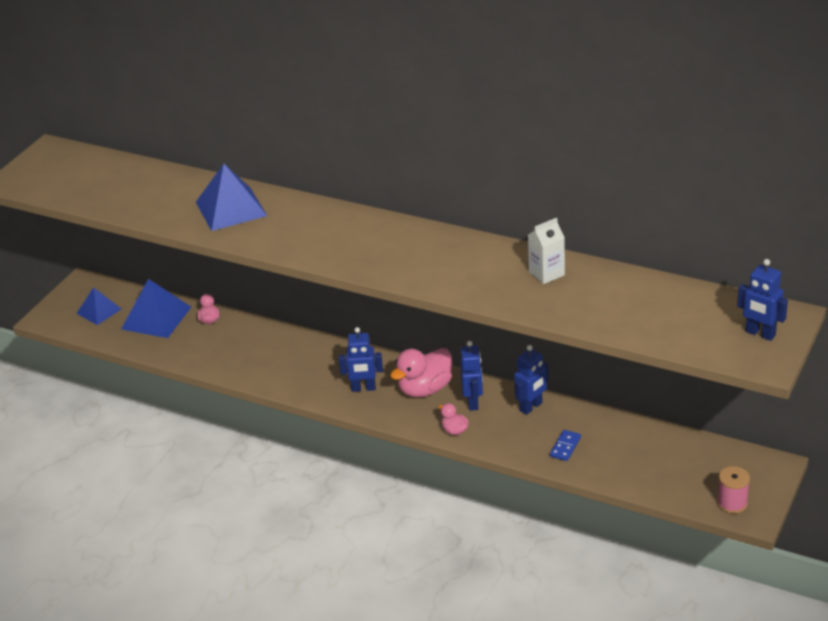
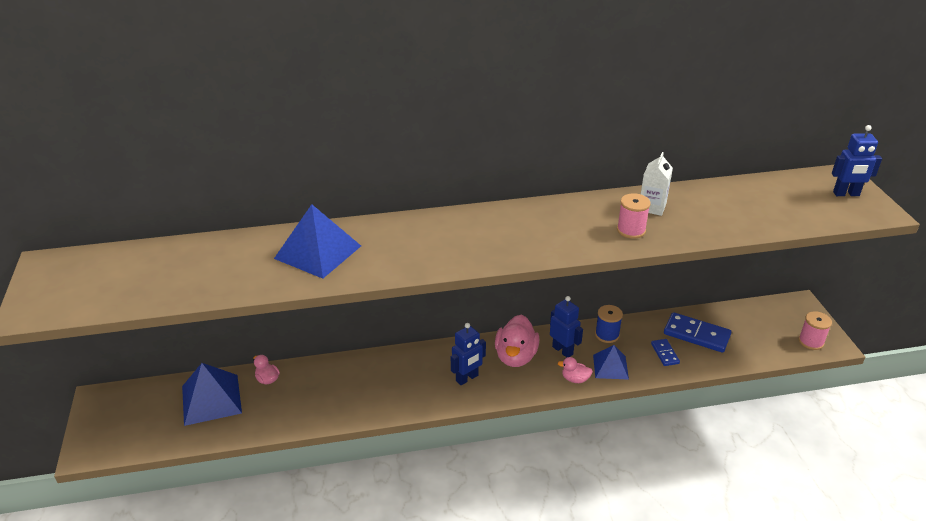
camera: 40 degrees left, 0 degrees up
(99, 311) = (143, 418): blue pyramid -> blue pyramid (610, 367)
(496, 286) = (631, 230): none -> pink spool
(531, 407) = (607, 335): blue robot -> blue spool
(620, 445) = (696, 334): none -> blue domino

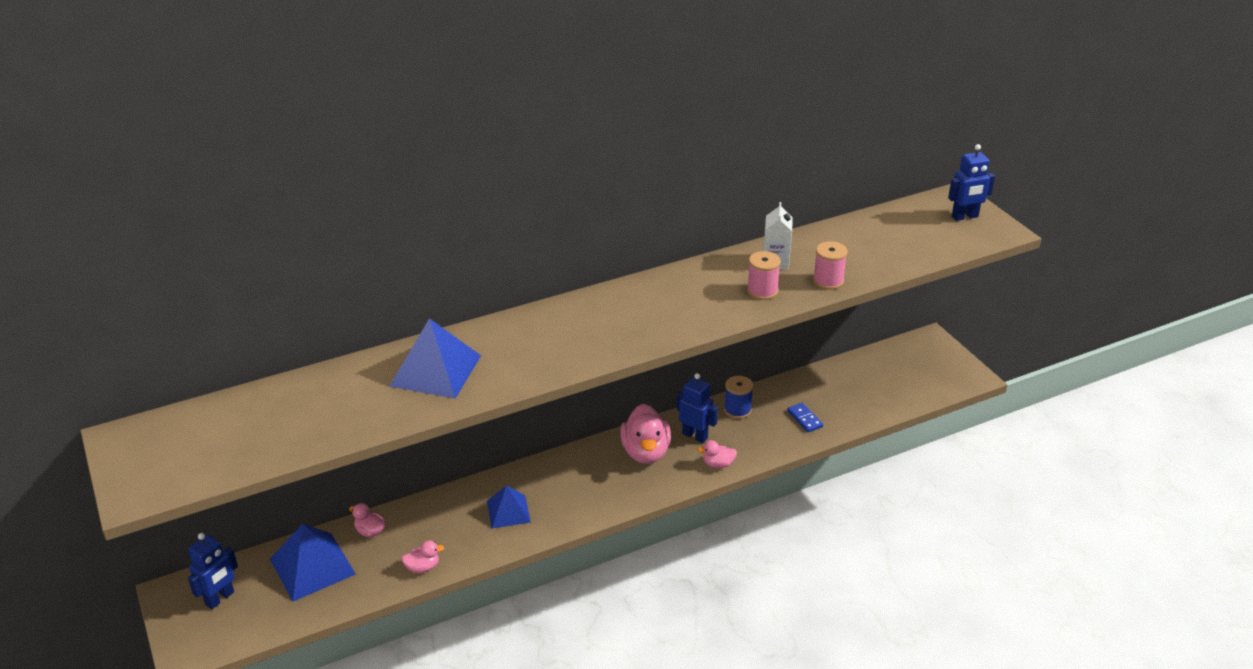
camera: 15 degrees left, 0 degrees up
(296, 419) = (423, 567): none -> pink duck
(467, 378) = (600, 486): blue robot -> blue robot (220, 598)
(610, 367) = (752, 444): blue pyramid -> blue pyramid (508, 511)
(696, 334) = (832, 392): blue domino -> none
(811, 341) = (950, 378): pink spool -> pink spool (828, 281)

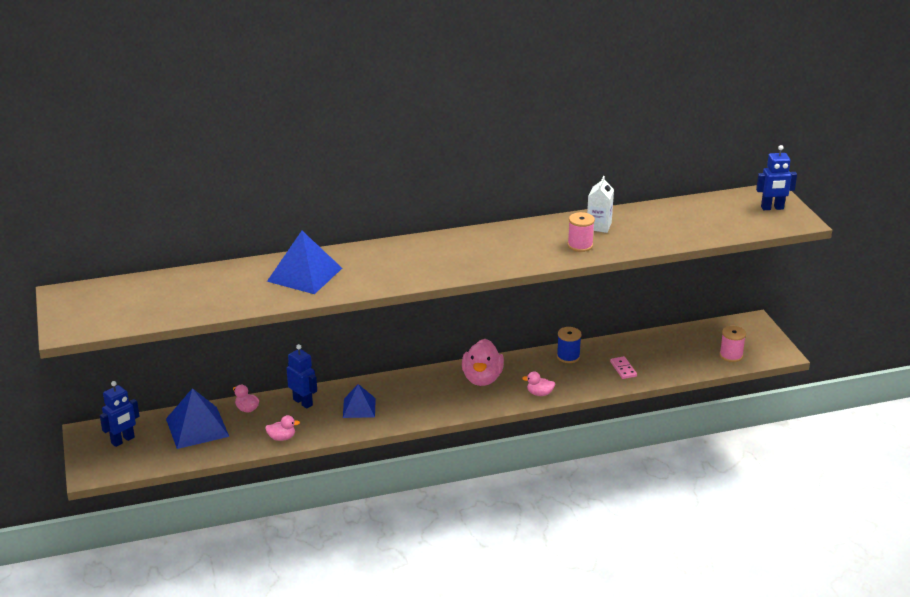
camera: 10 degrees right, 5 degrees down
(695, 436) = (526, 371): blue robot -> blue robot (303, 402)
(804, 419) = (623, 369): blue domino -> pink domino
(828, 281) = (637, 243): pink spool -> pink spool (731, 355)

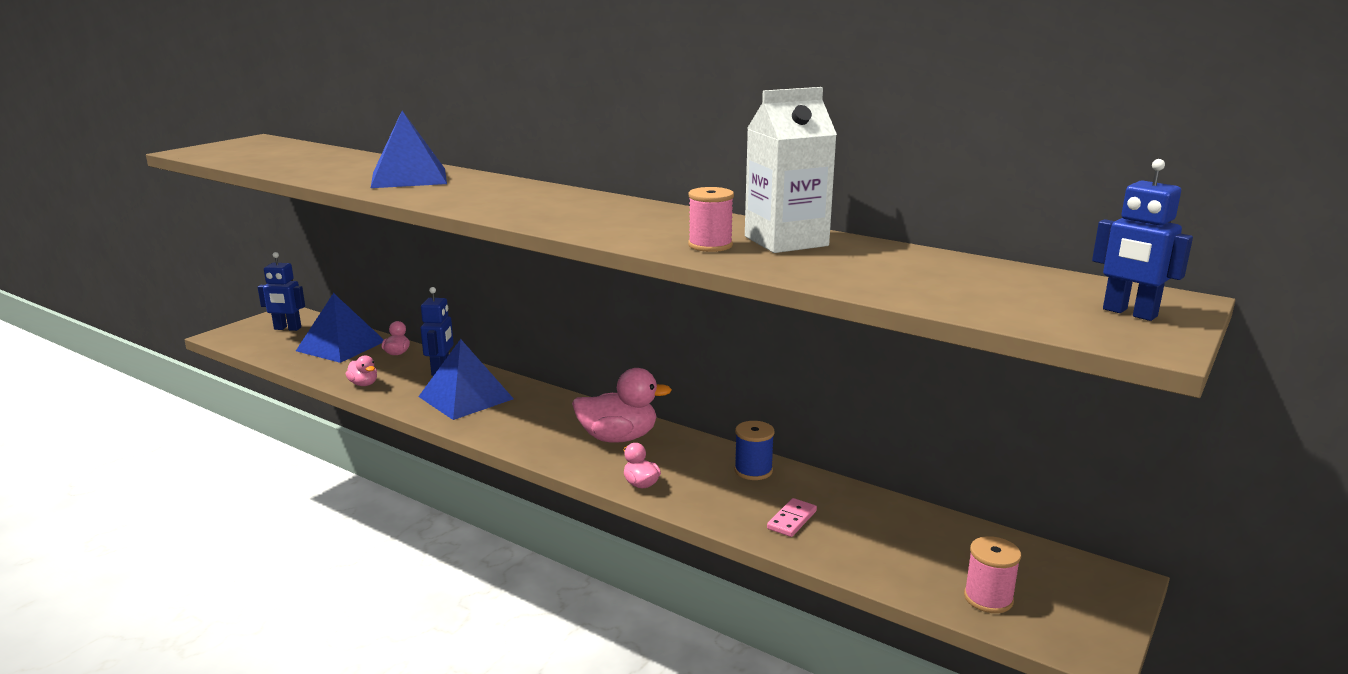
camera: 50 degrees right, 10 degrees down
(359, 408) = (466, 397): blue pyramid -> blue pyramid, size x1.61
(482, 379) = (618, 438): pink duck -> pink duck turned 150 degrees counterclockwise
(599, 226) = (786, 241): white carton -> white carton, size x1.65

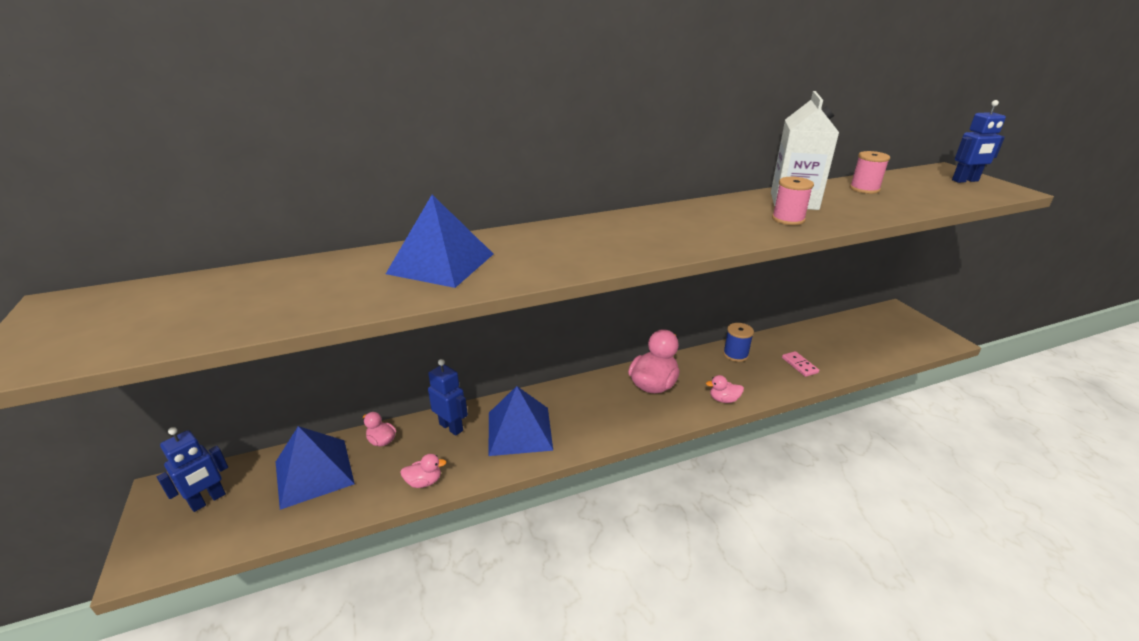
camera: 55 degrees left, 10 degrees up
(988, 598) = (899, 345): pink spool -> pink spool (864, 189)

